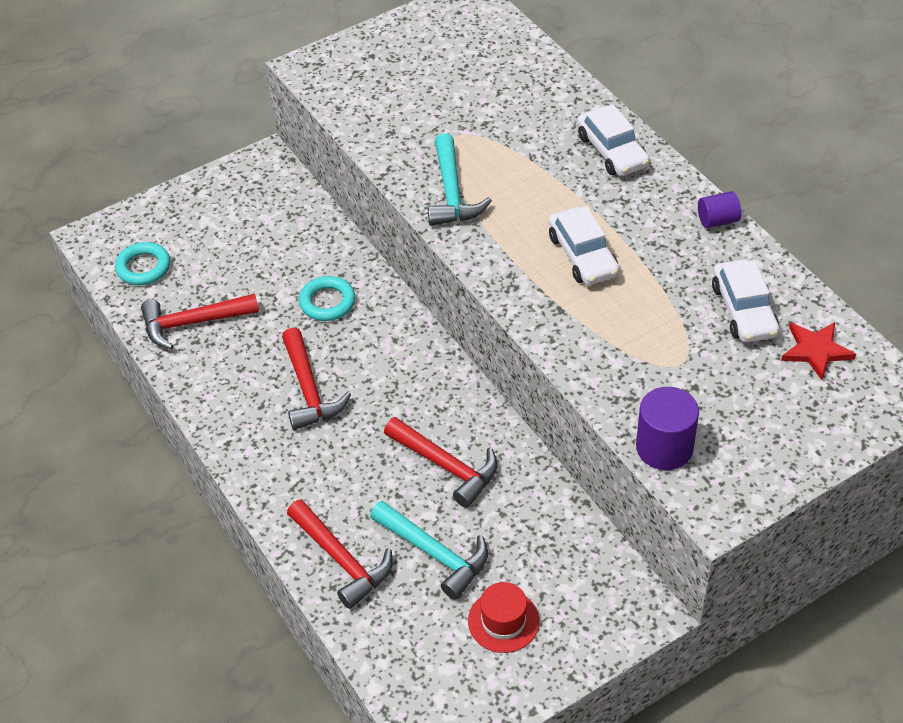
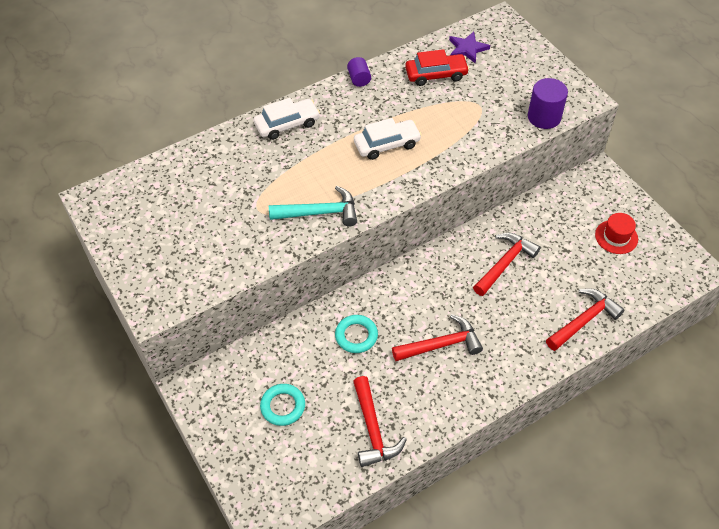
camera: 90 degrees left, 5 degrees up
(143, 267) = (307, 474): turquoise ring -> turquoise ring (283, 406)
(435, 554) = (573, 270): turquoise hammer -> none
(743, 310) = (436, 74): white car -> red car
(816, 351) = (467, 48): red star -> purple star

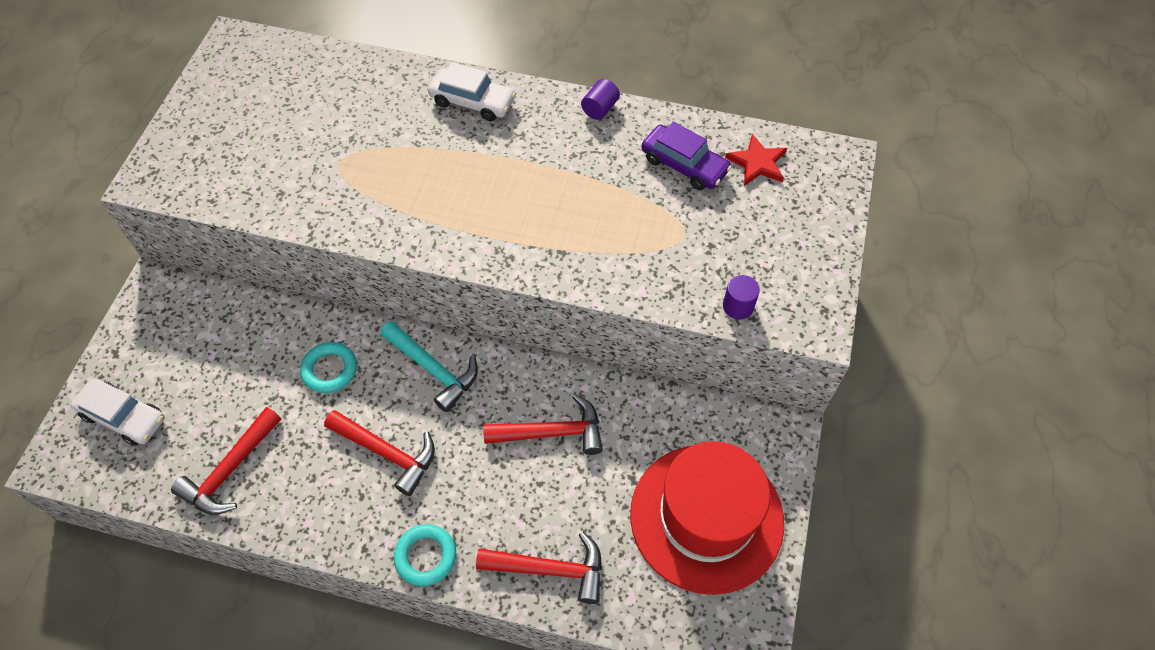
camera: 45 degrees right, 5 degrees up
(283, 406) = (194, 374): turquoise ring -> turquoise ring (426, 556)
(320, 212) = (384, 213): turquoise hammer -> turquoise hammer (433, 369)
(387, 144) = (534, 198): white car -> white car (123, 416)
(436, 74) = (684, 165): red car -> purple car
(467, 48) = (757, 163): purple star -> red star
(544, 117) = (738, 306): purple cylinder -> purple cylinder, size x0.61
(616, 237) = (706, 517): red hat -> red hat, size x2.37

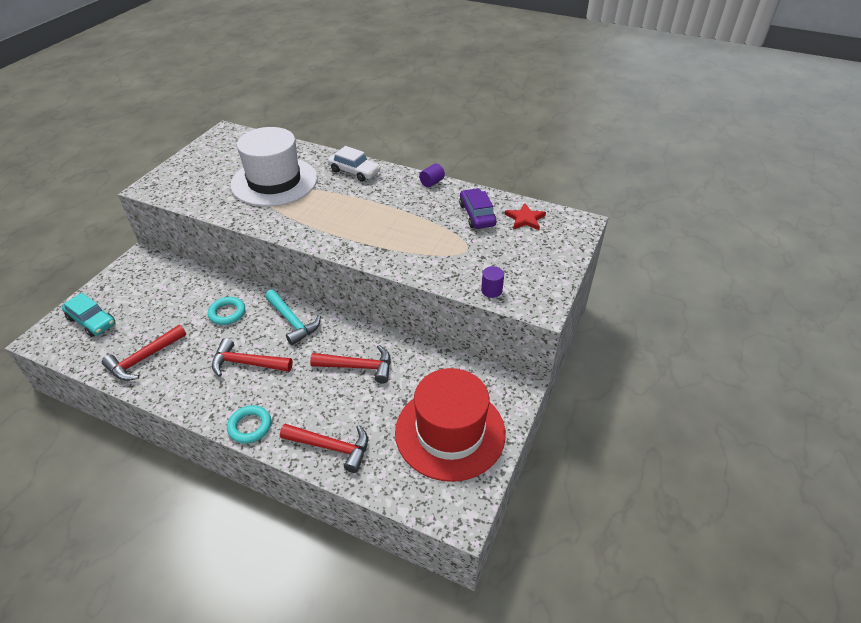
camera: 10 degrees right, 15 degrees down
(123, 416) = (92, 321): white car -> turquoise car
(350, 139) = (274, 181): none -> white hat
(387, 453) = (246, 363): red hammer -> red hammer turned 150 degrees clockwise
(684, 165) = (477, 215): purple car -> purple car turned 150 degrees counterclockwise

